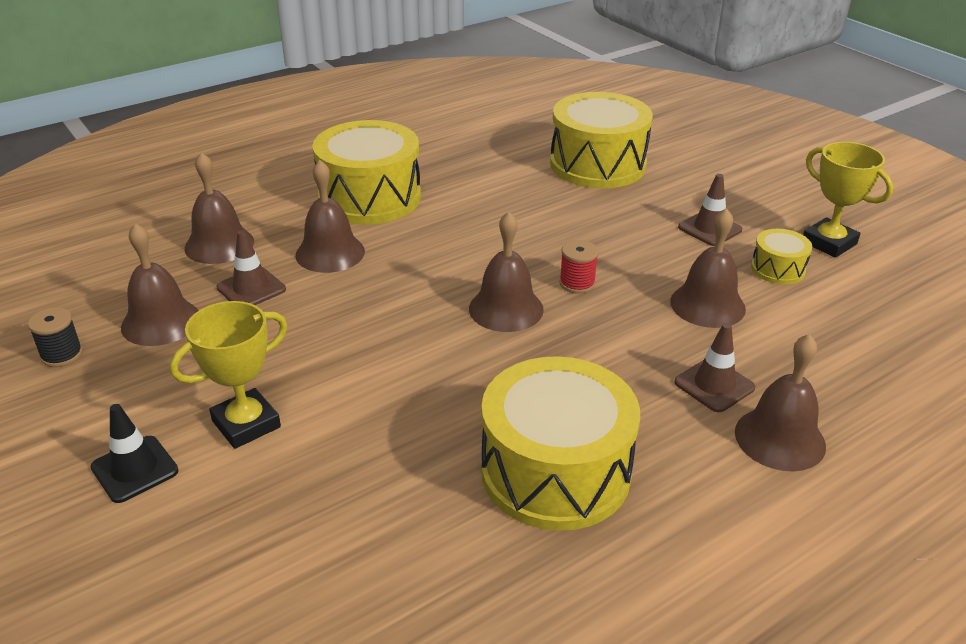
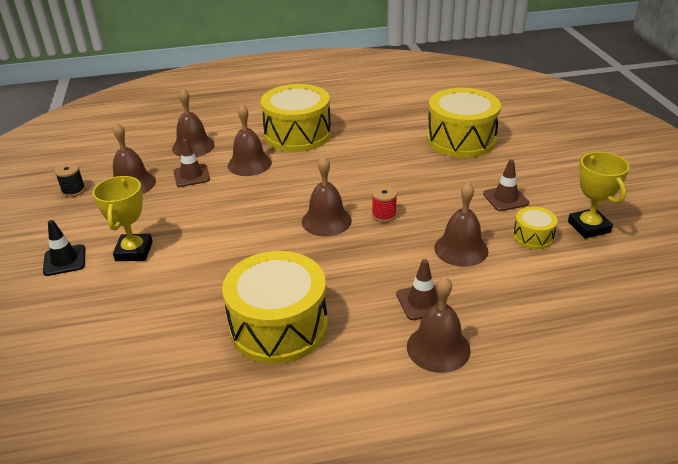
camera: 25 degrees right, 0 degrees up
(246, 424) = (134, 251): yellow trophy -> yellow trophy turned 75 degrees counterclockwise

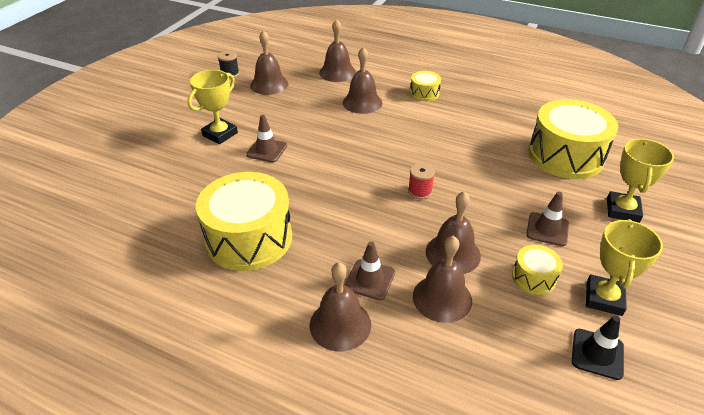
camera: 35 degrees right, 5 degrees up
(64, 260) = (176, 121): black traffic cone -> black traffic cone (597, 354)
(191, 176) = (313, 94): brown traffic cone -> brown traffic cone (267, 150)
(297, 134) = (424, 93): yellow drum -> yellow drum, size x0.47
(326, 221) = (369, 174): brown bell -> brown bell (442, 298)
(538, 162) = (622, 210): none -> yellow trophy

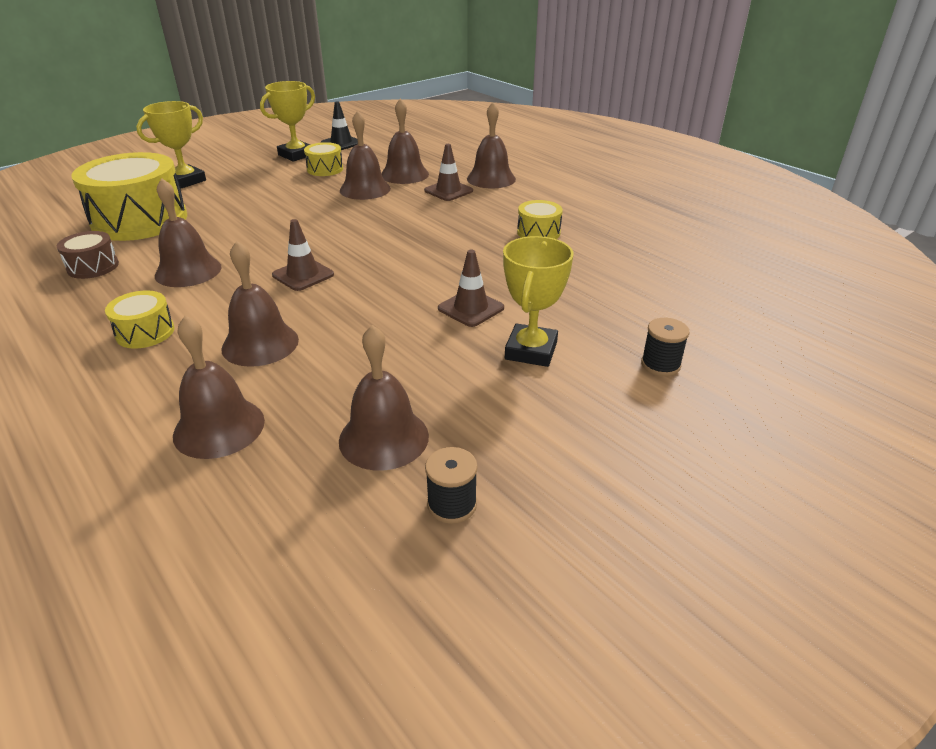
camera: 155 degrees left, 5 degrees down
(146, 144) = (660, 365): none -> black spool
(220, 134) = (531, 351): yellow trophy -> yellow trophy turned 45 degrees counterclockwise
(249, 238) = (538, 232): yellow drum -> yellow drum, size x0.47
(420, 191) = (334, 228): red spool -> none
(461, 128) = (188, 271): none -> brown bell
(519, 116) = (93, 267): none -> brown drum
(547, 229) = (267, 185): brown traffic cone -> brown traffic cone (303, 275)

